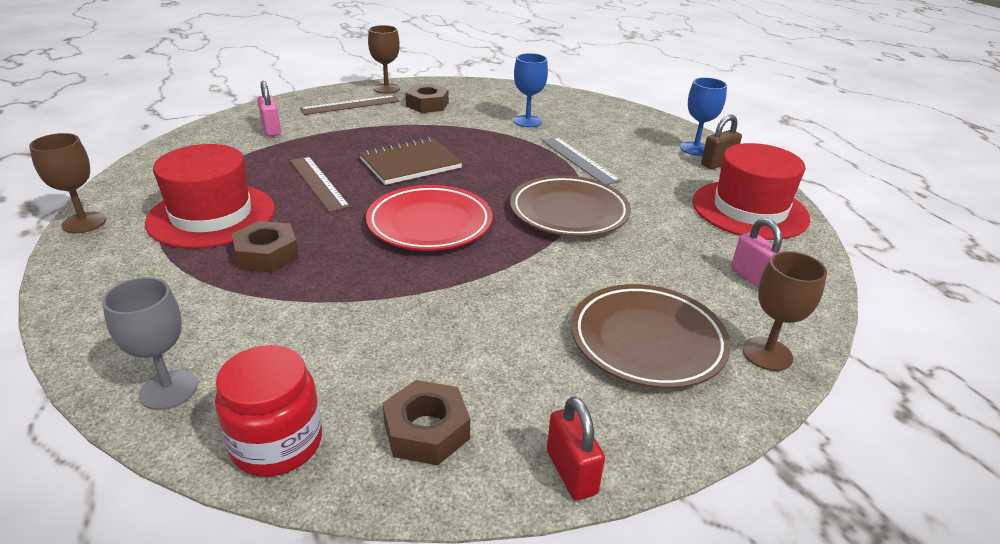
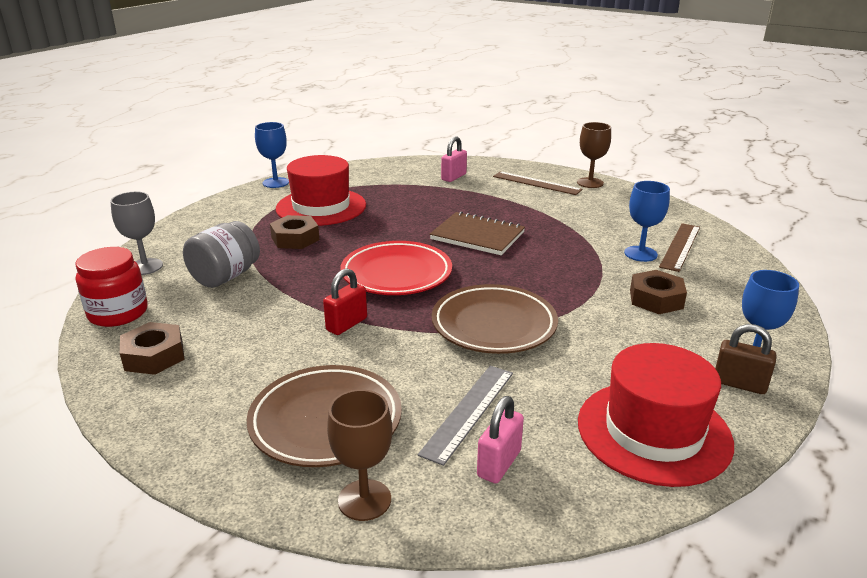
camera: 60 degrees right, 5 degrees down
(84, 222) = (276, 183): brown goblet -> blue goblet
(293, 328) = (225, 276): none -> grey jar
(318, 183) = (402, 218): brown ruler -> brown ruler (680, 246)
(427, 104) = (591, 206): brown nut -> brown nut (656, 299)
(571, 472) = (141, 426): red padlock -> red padlock (347, 324)
(579, 160) = (604, 301): grey ruler -> grey ruler (469, 412)

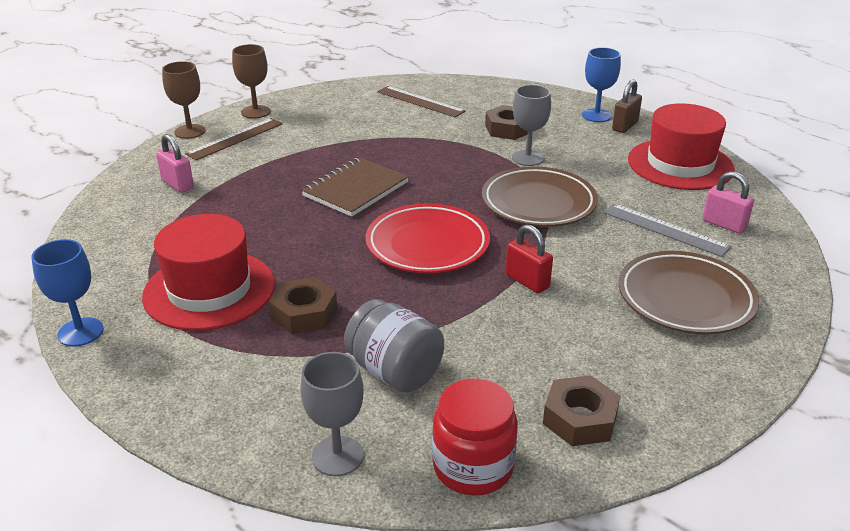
camera: 80 degrees left, 5 degrees up
(364, 500) = (775, 283): brown goblet -> brown goblet (190, 131)
(592, 314) = (527, 158): none -> grey goblet
(640, 254) = (427, 119): blue goblet -> none

